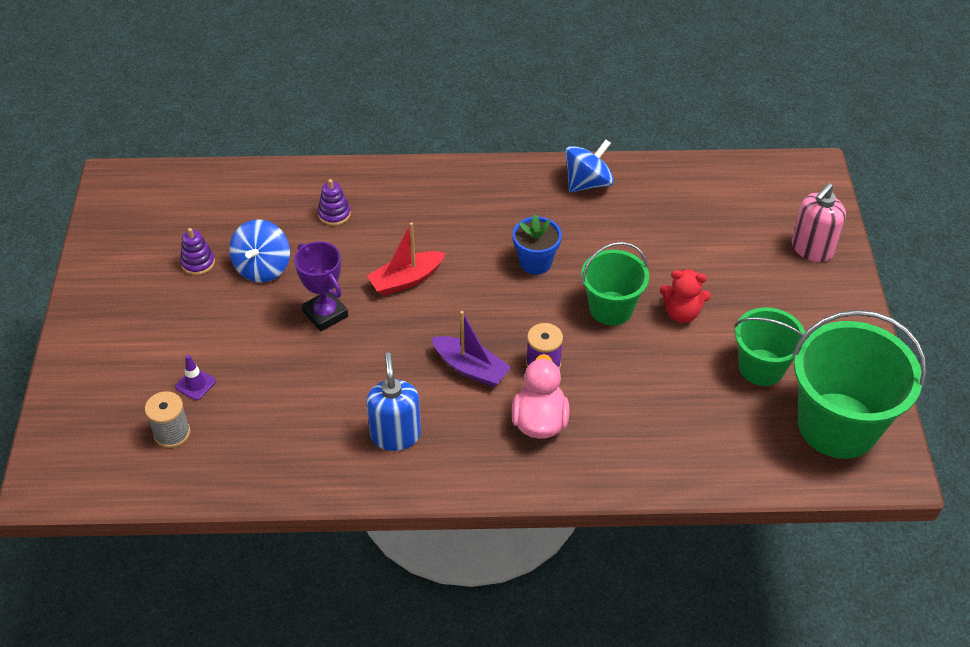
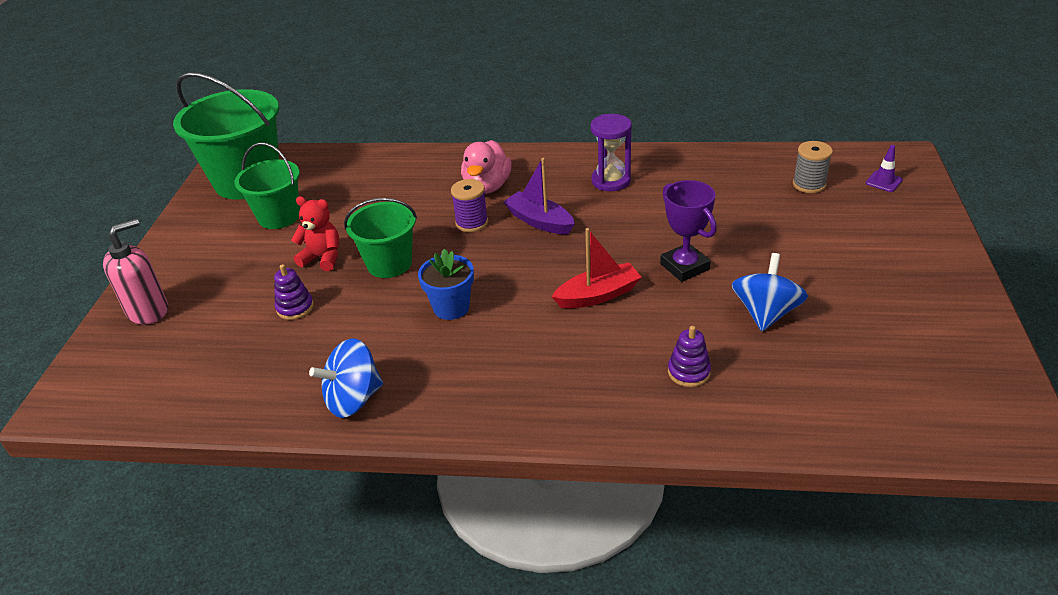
camera: 170 degrees left, 10 degrees down
(195, 384) = (802, 215): purple traffic cone -> purple traffic cone (884, 181)
(198, 263) = (846, 321): purple stacking toy -> purple stacking toy (295, 307)
(395, 435) = (611, 181): blue soap dispenser -> purple hourglass

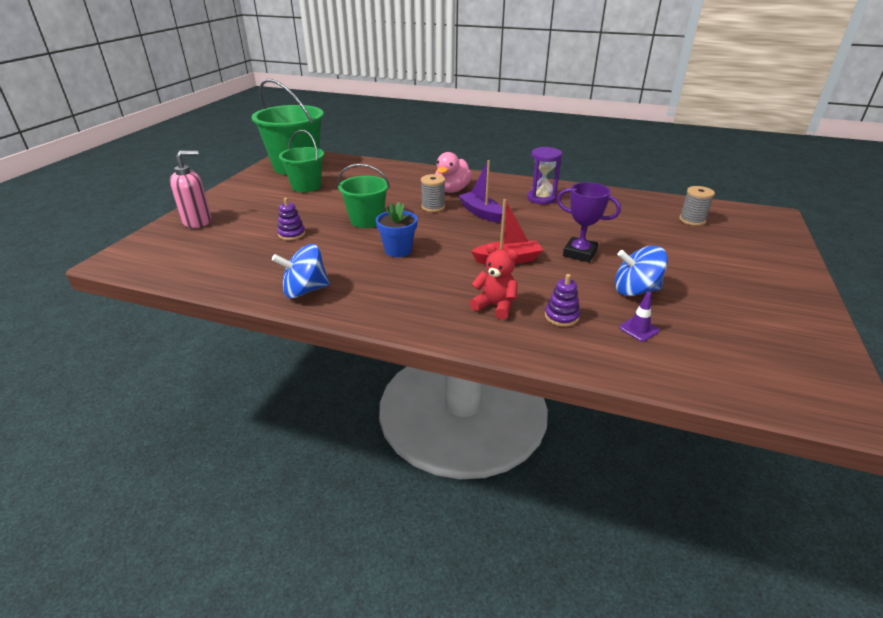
camera: 10 degrees right, 5 degrees down
(323, 258) = (323, 211): red teddy bear -> red teddy bear (495, 306)
(472, 223) = (433, 207): purple spool -> grey spool
(684, 267) = (579, 253): purple trophy -> purple trophy turned 45 degrees counterclockwise
(765, 313) = (635, 290): blue spinning top -> blue spinning top turned 120 degrees counterclockwise
(884, 181) = (753, 226): purple traffic cone -> purple traffic cone (639, 329)

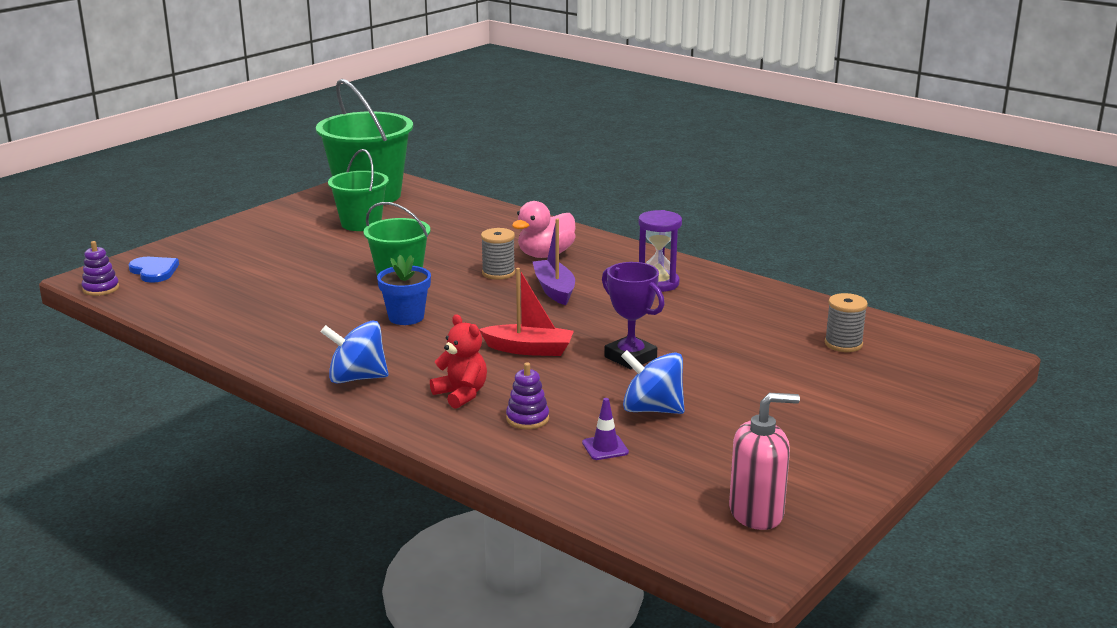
camera: 20 degrees right, 10 degrees down
(167, 246) = (154, 271): none -> blue heart
(197, 221) = (203, 248): pink soap dispenser -> pink soap dispenser (756, 513)
(292, 234) = (298, 279): purple stacking toy -> purple stacking toy (101, 288)
(305, 290) = (266, 342): blue spinning top -> blue spinning top (357, 378)

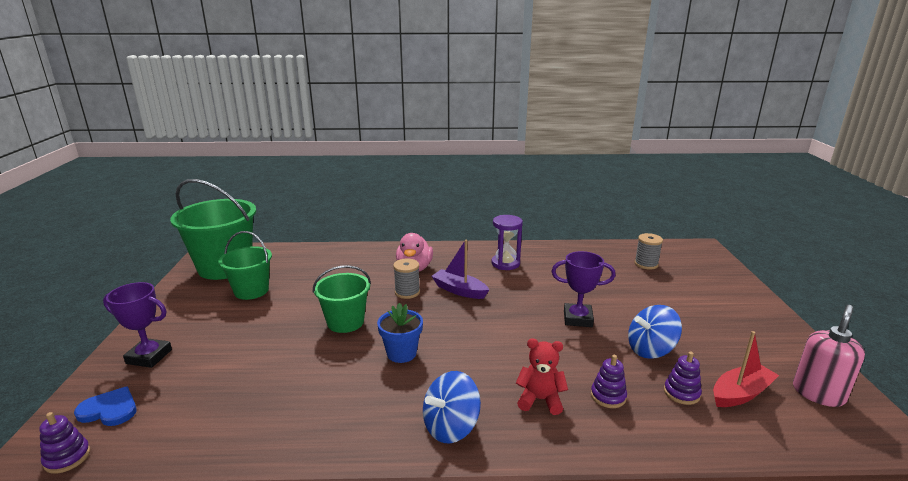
camera: 40 degrees left, 0 degrees up
(219, 246) = (149, 356): none -> purple trophy
(529, 349) = (518, 340): red boat -> red boat (740, 393)
(605, 448) = (681, 393): purple traffic cone -> purple stacking toy

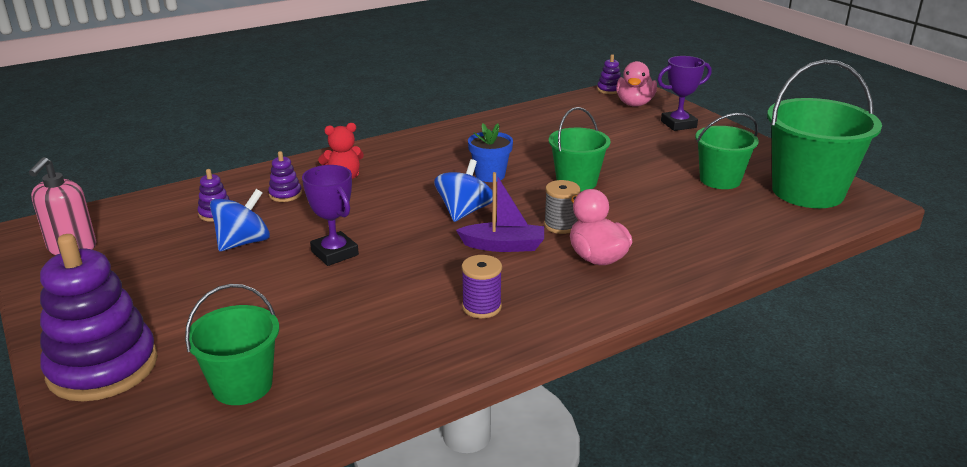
camera: 150 degrees right, 5 degrees up
(109, 409) = (634, 104): blue heart -> pink duck
(451, 427) = (402, 149): blue spinning top -> blue spinning top (464, 212)
(505, 263) = (481, 307): purple hourglass -> purple spool
(577, 319) = (335, 253): purple trophy -> purple trophy turned 75 degrees clockwise
(646, 264) = (242, 385): grey spool -> green bucket
(729, 290) = (103, 367): none -> purple stacking toy
(740, 393) = (156, 227): red boat -> none

